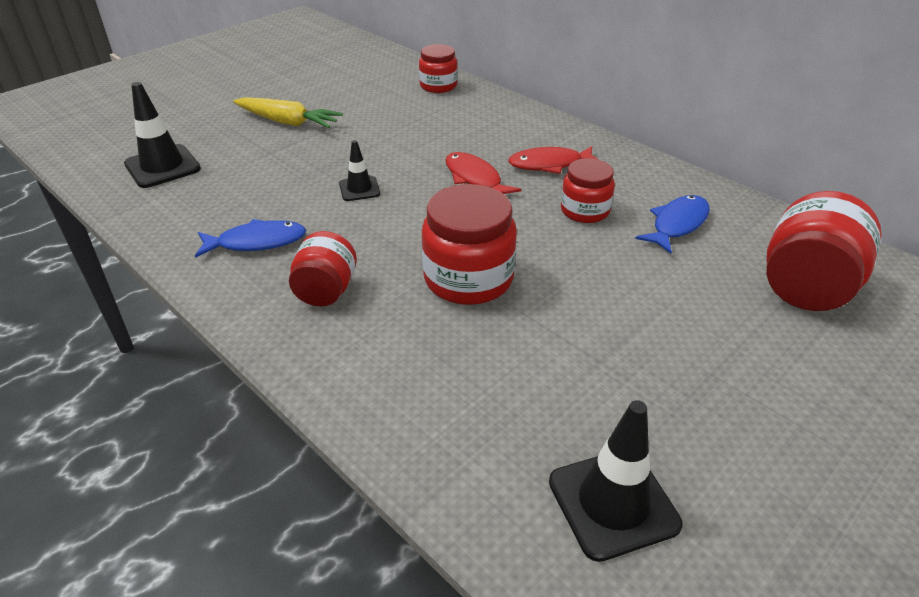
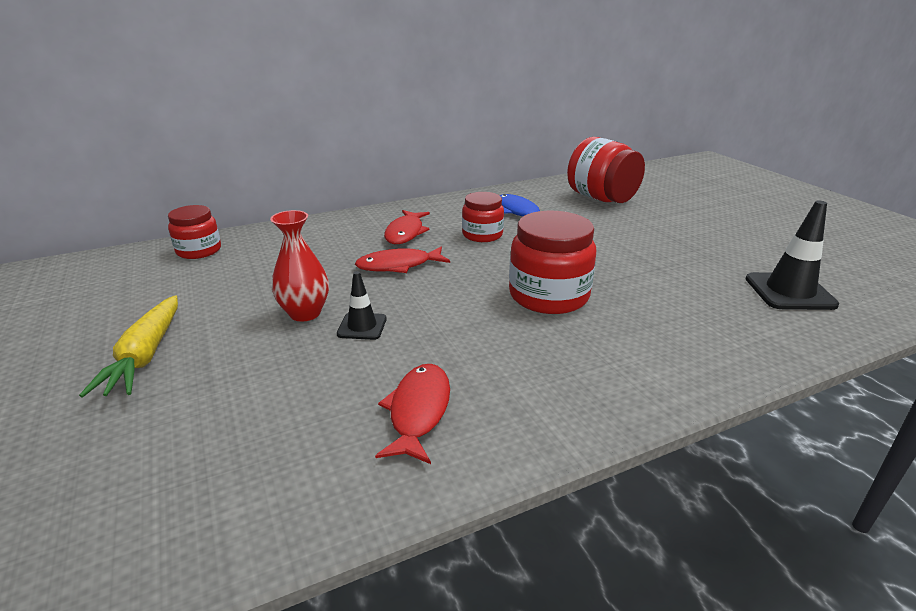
camera: 70 degrees left, 10 degrees down
(162, 167) = (126, 497): black traffic cone -> none
(257, 242) = (418, 411): blue fish -> red fish
(288, 122) = (145, 356): yellow carrot -> yellow carrot turned 135 degrees clockwise
(326, 291) = (536, 372): red jar -> none
(367, 159) = (305, 313): none -> red vase

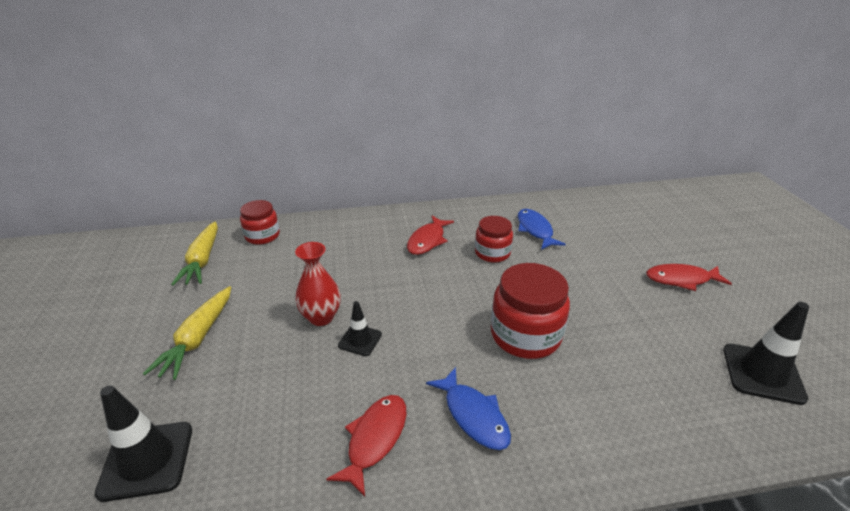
camera: 15 degrees right, 5 degrees up
(113, 489) = (147, 460): none -> black traffic cone
(124, 282) = (202, 260): none -> yellow carrot
(398, 265) = (410, 277): red fish -> red fish (681, 279)
(523, 370) = (473, 415): none -> blue fish
(601, 198) = (619, 223): red jar -> none

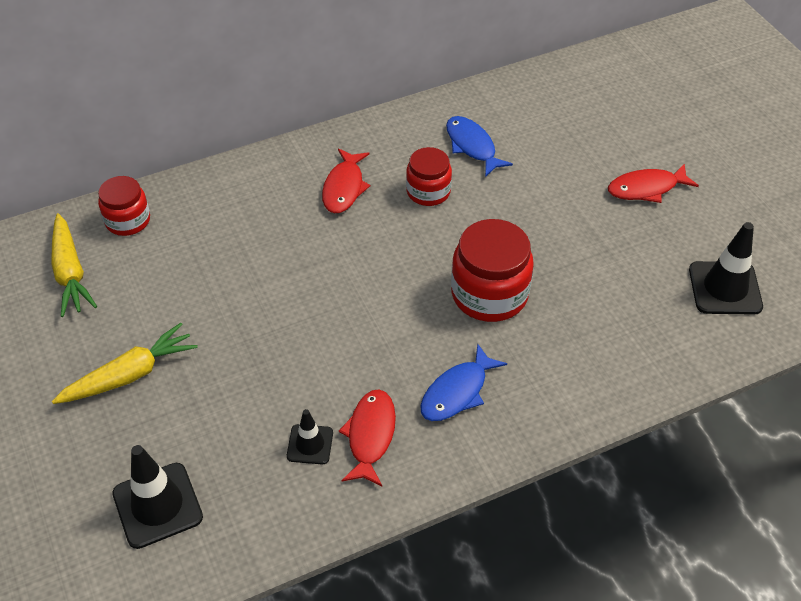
camera: 15 degrees left, 15 degrees up
(198, 339) = (130, 375): yellow carrot -> yellow carrot turned 120 degrees counterclockwise
(321, 317) = (258, 319): red vase -> none
(360, 340) = (314, 337): black traffic cone -> black traffic cone (310, 444)
(473, 415) = (457, 392): blue fish -> blue fish turned 90 degrees clockwise

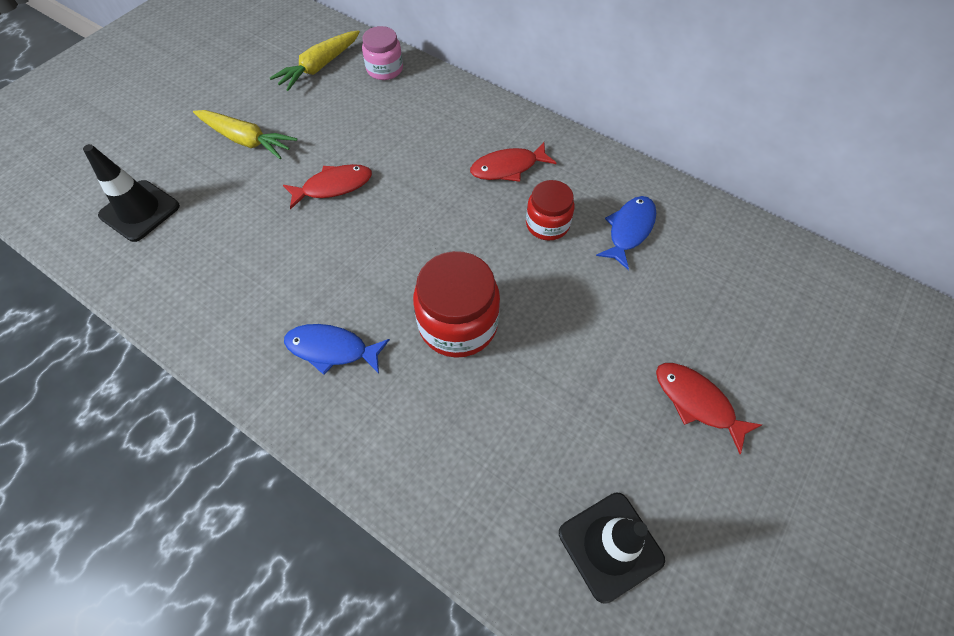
camera: 60 degrees right, 10 degrees up
(128, 221) = (385, 69): red jar -> pink jar
(310, 444) = (230, 272): black traffic cone -> none
(370, 436) = (256, 308): red fish -> red fish (333, 186)

